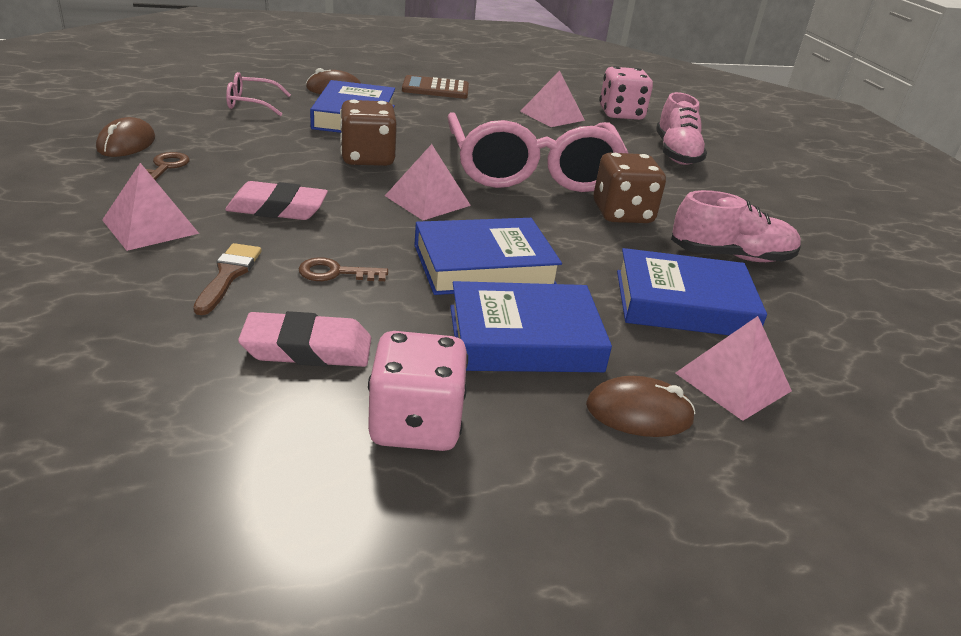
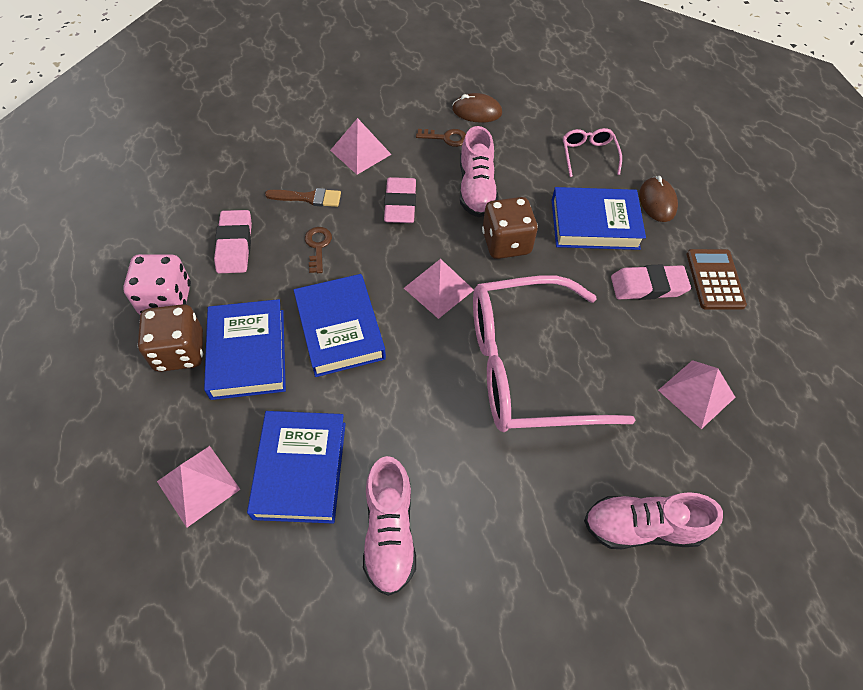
camera: 90 degrees right, 25 degrees up
(274, 162) = (476, 189): none -> pink shoe
(439, 111) = (648, 286): none -> pink eraser
(621, 114) = (749, 476): pink dice -> none
(622, 214) = (455, 441): brown dice -> brown dice (180, 351)
(639, 413) = (169, 415): brown mouse -> none

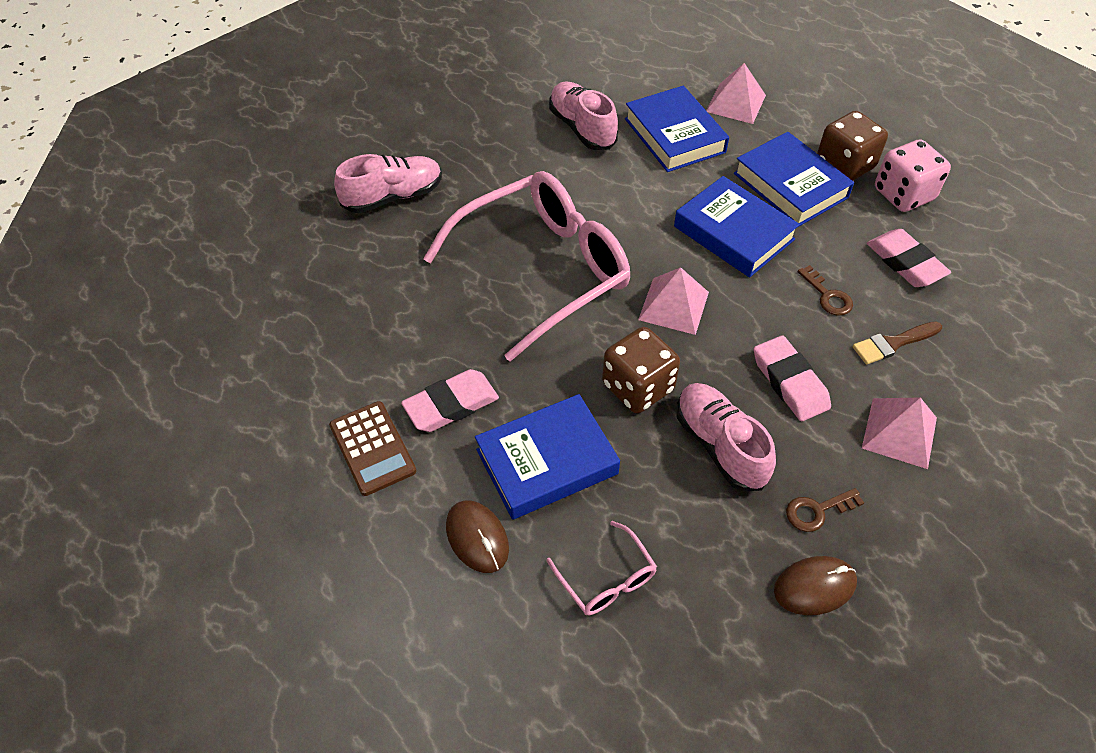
camera: 155 degrees right, 5 degrees down
(696, 393) = (369, 311): pink pyramid -> none

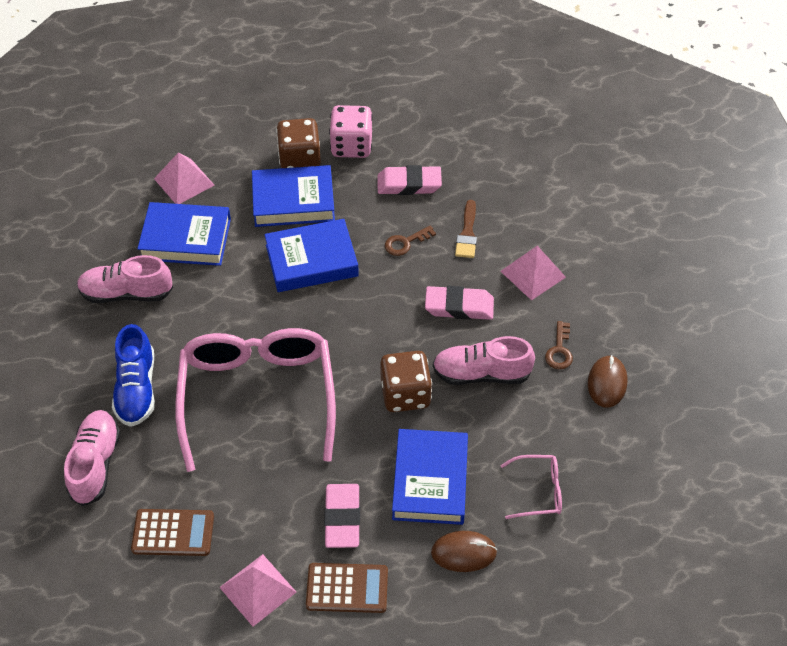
camera: 60 degrees left, 0 degrees up
(355, 282) = (173, 533): none -> brown calculator
(488, 184) = (136, 389): none -> blue shoe
(674, 306) = (351, 334): pink pyramid -> pink pyramid (258, 589)
(827, 296) = (405, 243): brown key -> brown key turned 150 degrees clockwise

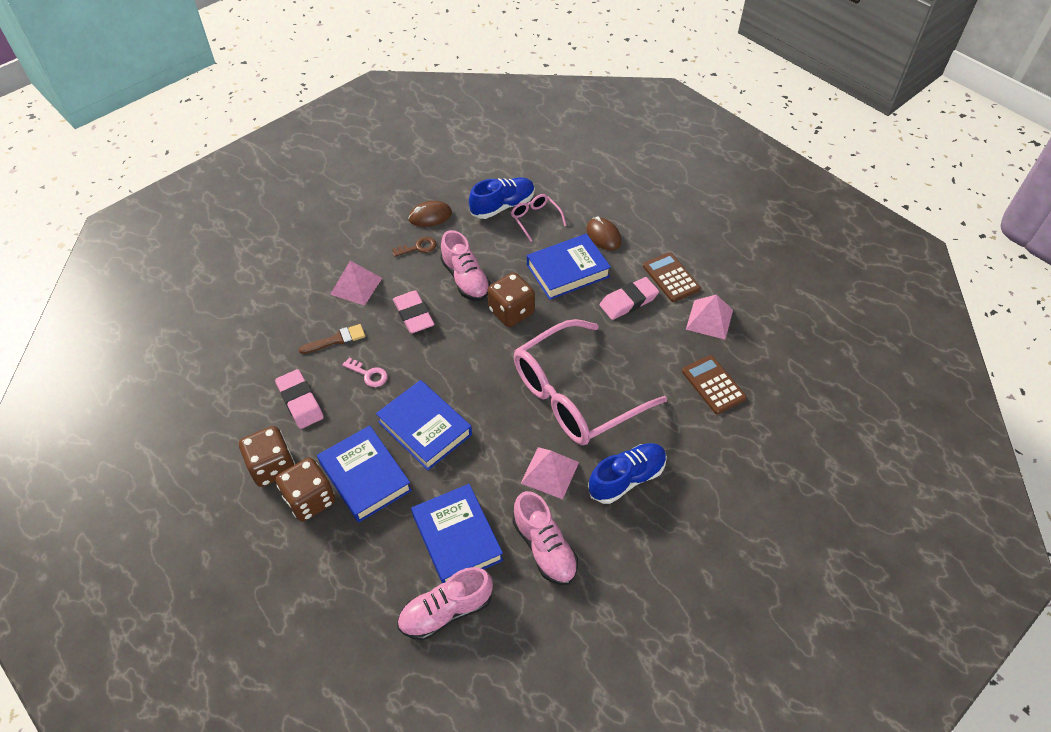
camera: 120 degrees left, 0 degrees up
(95, 464) = (705, 465): pink shoe -> pink shoe (446, 611)
(184, 182) = (389, 584): pink pyramid -> pink pyramid (550, 472)
(351, 146) = (272, 467): pink dice -> brown dice
(405, 243) = (368, 374): brown key -> pink key
(582, 467) = (503, 206): none -> blue shoe

